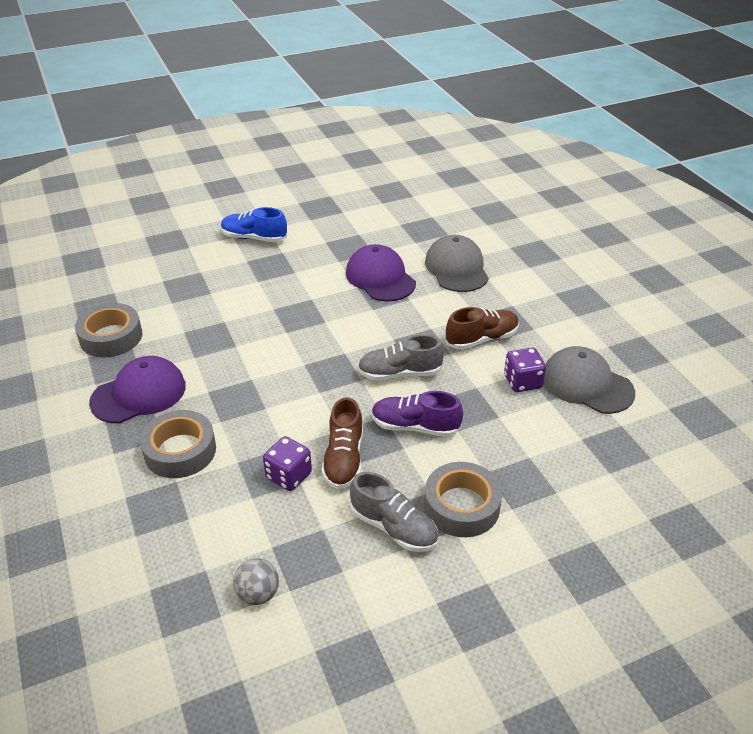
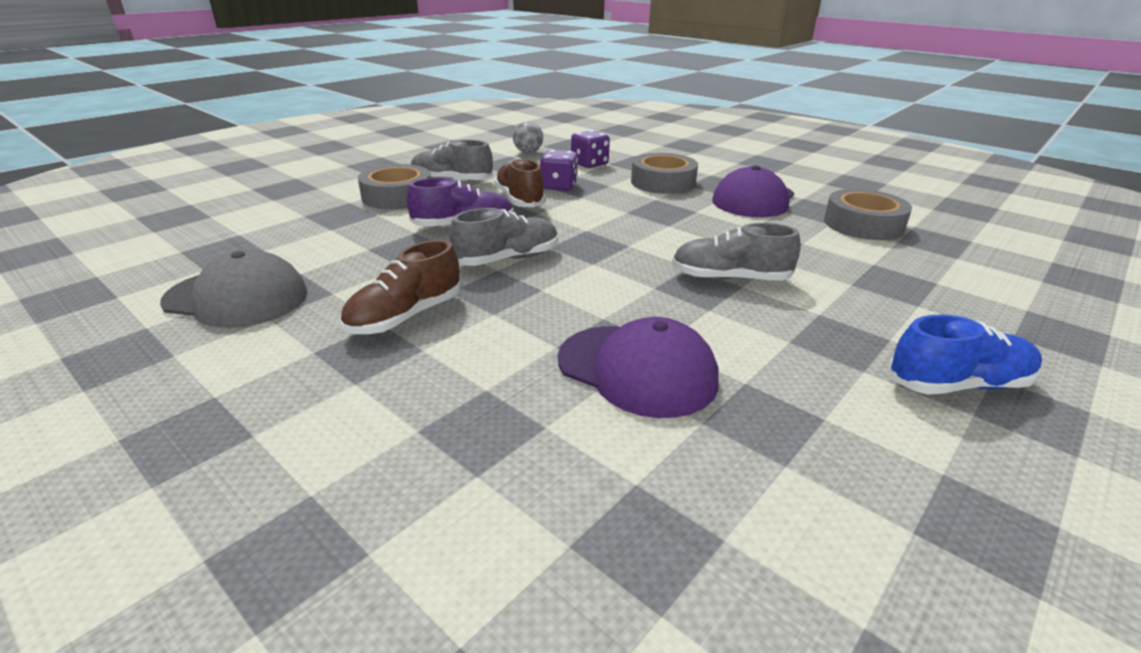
camera: 155 degrees right, 10 degrees down
(273, 315) = (730, 278): none -> grey shoe
(456, 268) = (496, 435): grey cap -> none
(522, 382) = (337, 282): purple dice -> purple dice (589, 164)

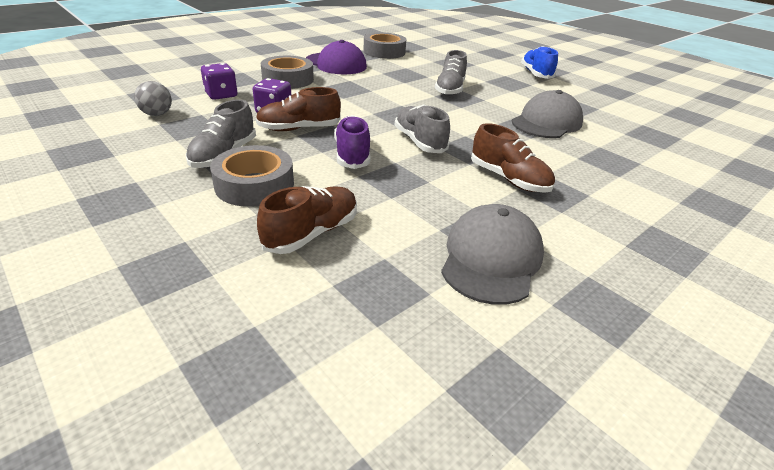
camera: 85 degrees left, 5 degrees up
(313, 222) = (312, 233): none -> brown shoe
(637, 370) = (546, 122): purple cap -> grey cap

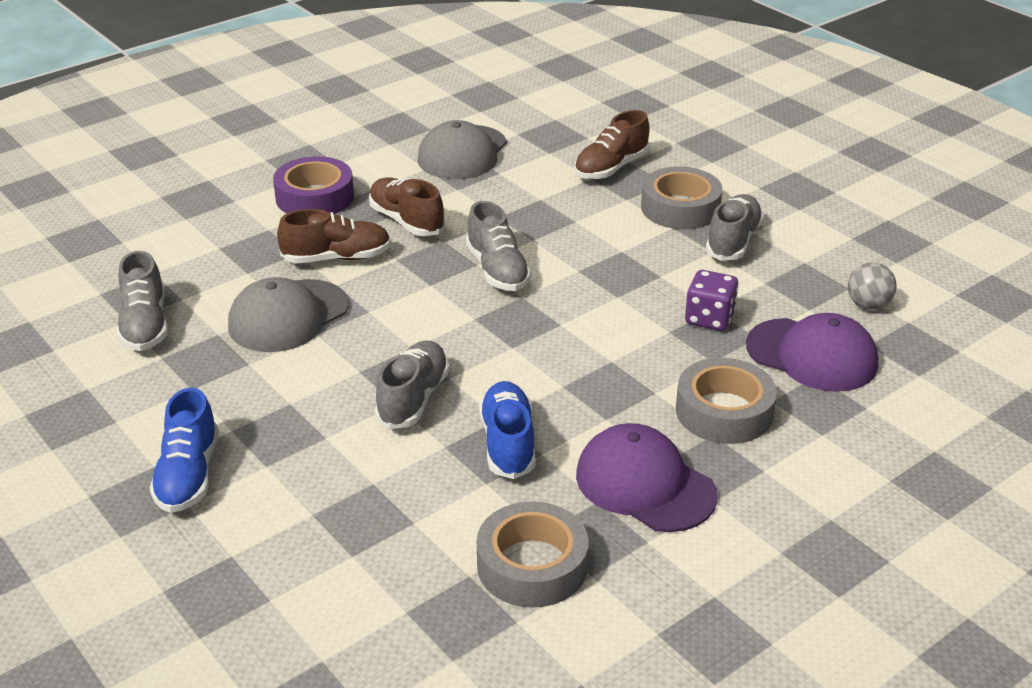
camera: 175 degrees left, 0 degrees up
(221, 95) = (812, 355): purple dice -> purple cap
(299, 129) = (661, 286): brown shoe -> brown shoe (337, 258)
(352, 154) = (584, 248): purple shoe -> none
(398, 75) = (508, 443): none -> blue shoe
(609, 204) = (315, 197): none -> purple tape
(628, 121) = (145, 325): none -> grey shoe

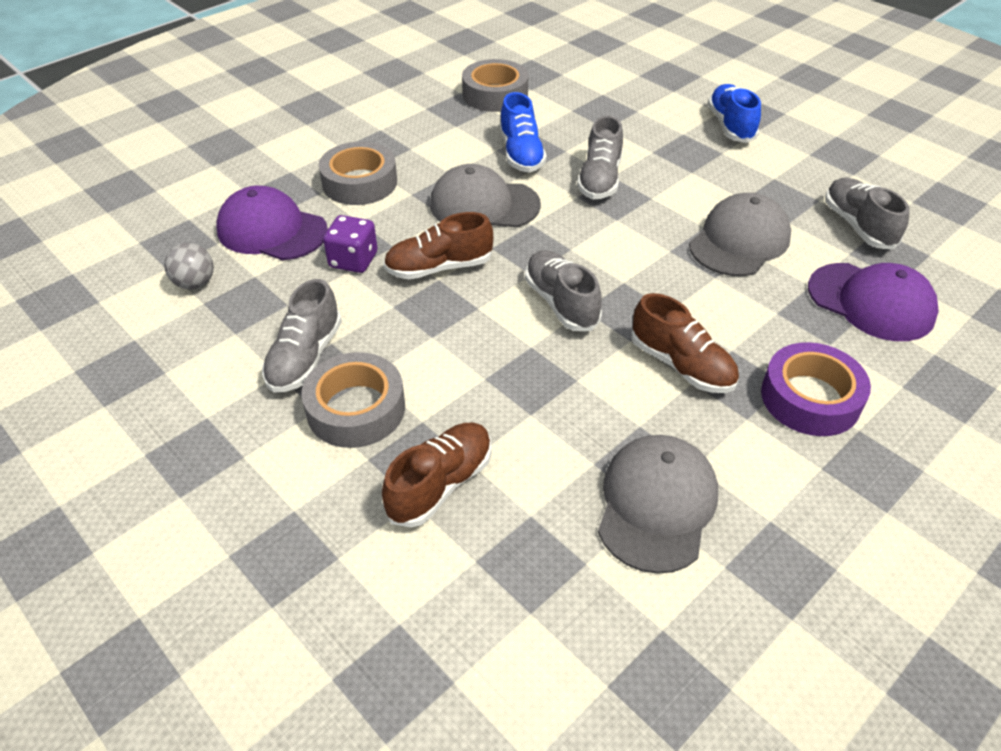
camera: 175 degrees right, 10 degrees up
(337, 258) = (732, 308): brown shoe -> brown shoe (439, 268)
(565, 372) = (484, 205): none -> grey cap
(645, 484) = (424, 135): purple cap -> purple cap (871, 302)

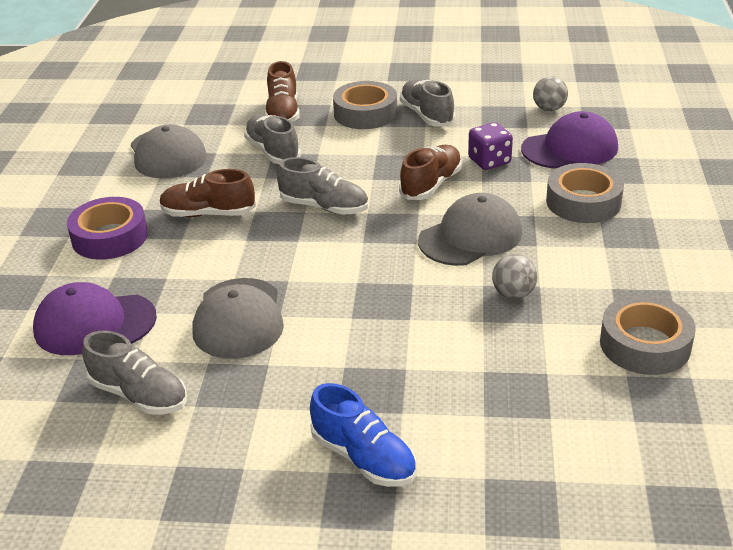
camera: 140 degrees right, 10 degrees down
(521, 154) = (513, 294): blue shoe -> grey ball
(599, 179) = (415, 309): grey shoe -> grey shoe (273, 151)

